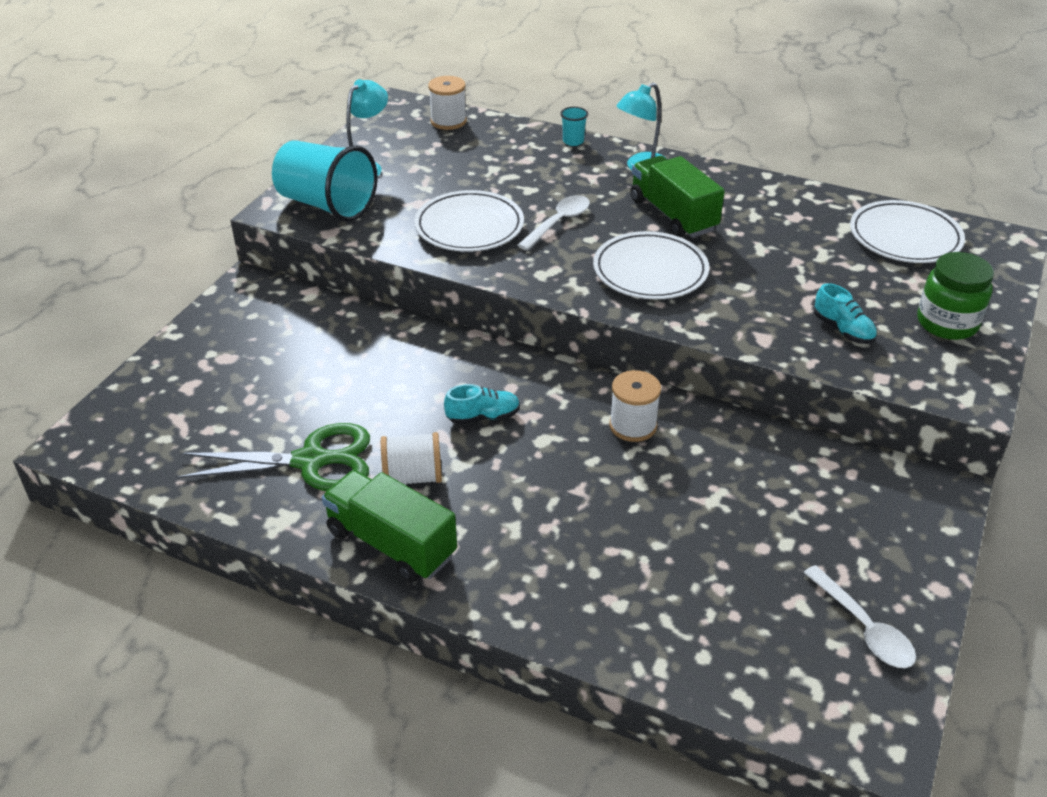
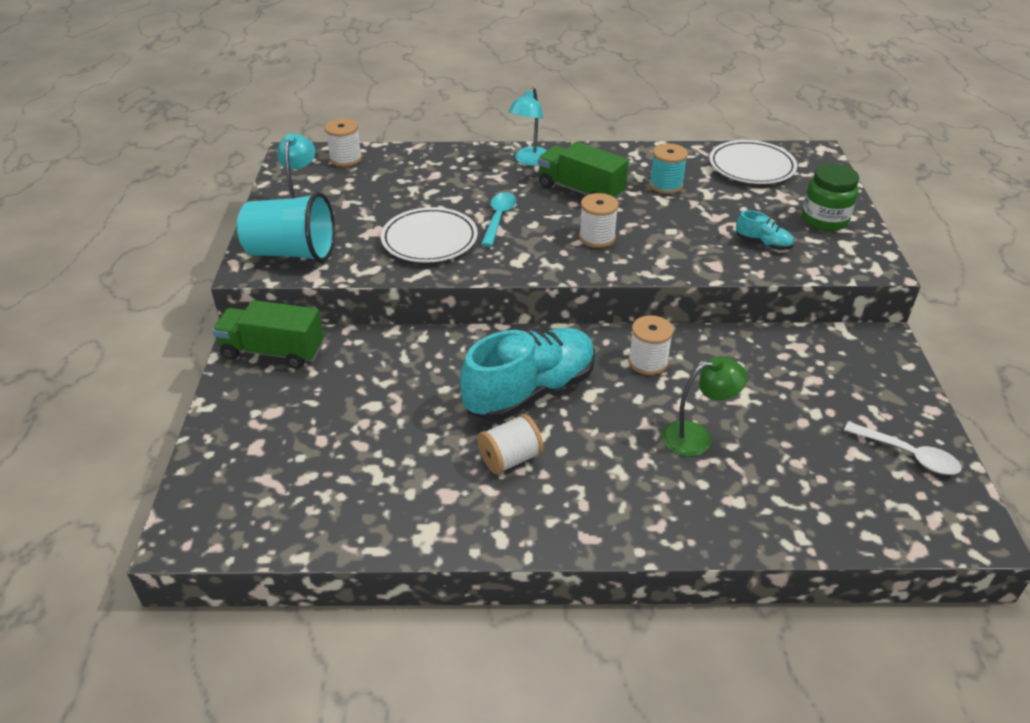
camera: 25 degrees left, 0 degrees up
(312, 461) = (416, 475): green scissors -> none
(391, 543) = (533, 519): green truck -> green truck (273, 351)
(483, 417) = (530, 391): turquoise shoe -> turquoise shoe, size x2.35
(558, 223) = (498, 218): white spoon -> turquoise spoon
(573, 141) = (461, 152): turquoise cup -> none
(625, 522) = (697, 437): none -> green lamp
(650, 271) = (597, 238): white plate -> white spool
(778, 233) = (666, 185): none -> turquoise spool

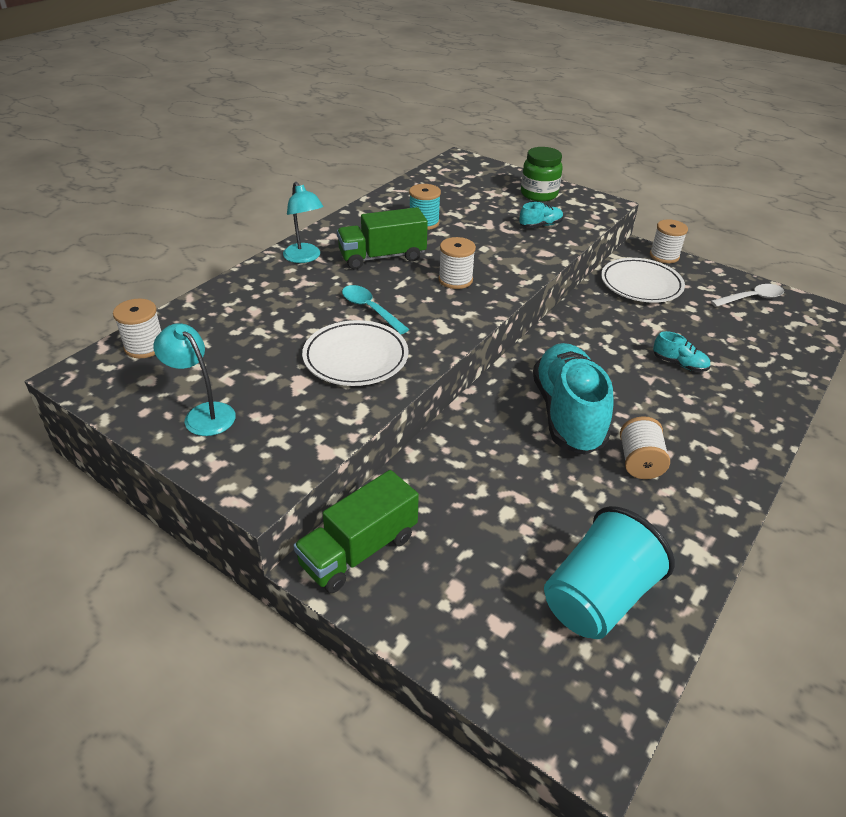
camera: 55 degrees left, 0 degrees up
(292, 253) = (268, 450): turquoise cup -> turquoise cup (597, 597)
(648, 362) = (582, 343): white spool -> white spool (664, 256)
(697, 437) = (679, 364): green lamp -> turquoise shoe
(751, 167) = (445, 185): white plate -> white plate (641, 284)

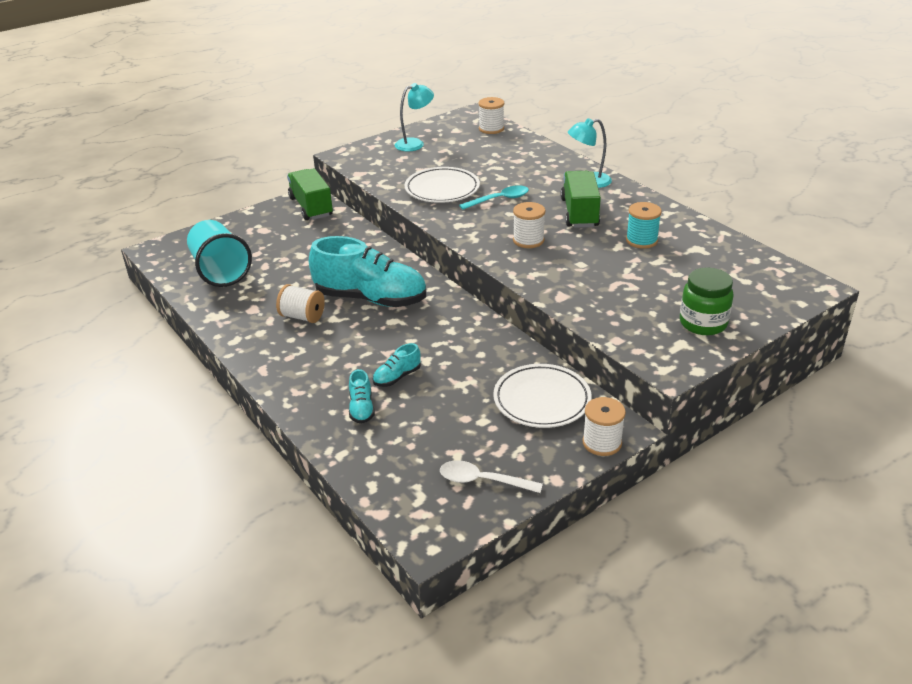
camera: 110 degrees right, 5 degrees down
(540, 225) = (621, 306): turquoise shoe -> turquoise shoe (361, 408)
(751, 298) = (483, 481): white spoon -> white spoon turned 105 degrees clockwise

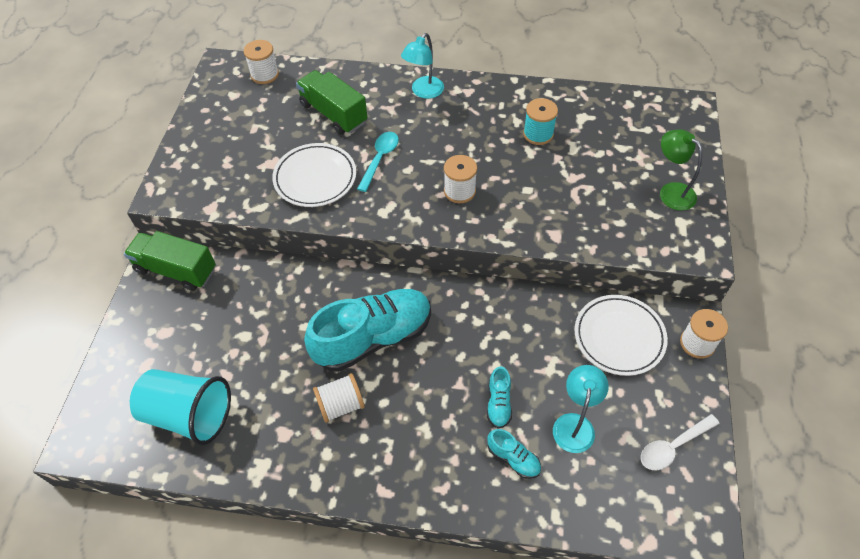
camera: 45 degrees left, 20 degrees up
(415, 143) = (216, 135): turquoise lamp -> turquoise lamp (574, 424)
(579, 213) = (459, 133): green truck -> green truck (333, 114)
(703, 323) = (671, 191): green jar -> green lamp

